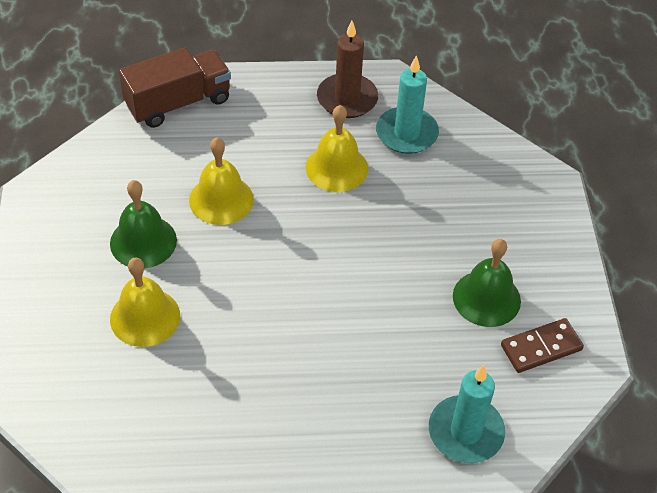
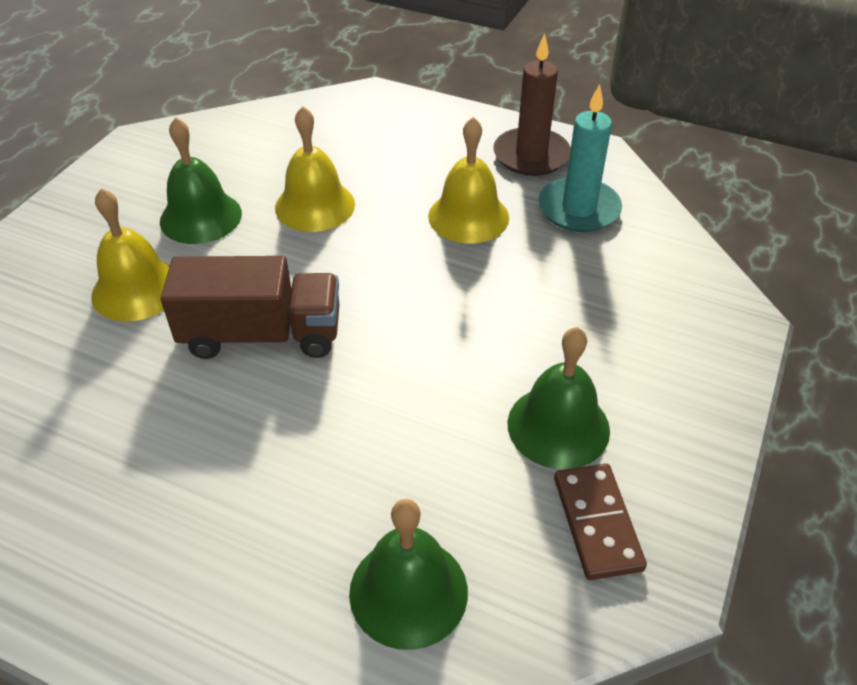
camera: 30 degrees right, 5 degrees down
(178, 103) = (345, 108): brown truck -> brown truck (262, 334)
(465, 432) = (408, 591): turquoise candle -> green bell
(541, 348) = (597, 523): brown domino -> brown domino turned 75 degrees clockwise

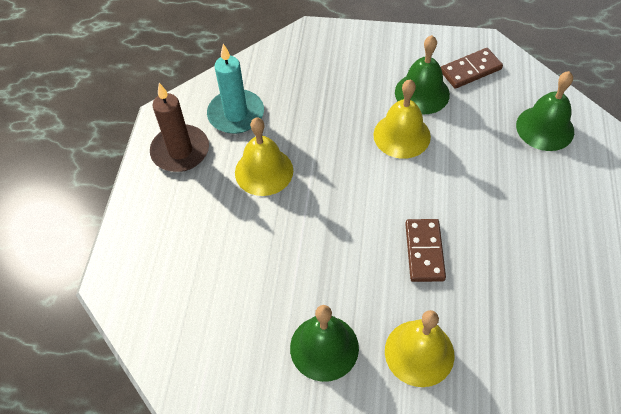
camera: 105 degrees left, 10 degrees up
(262, 334) = (424, 251): brown truck -> brown domino
(315, 205) = (283, 270): yellow bell -> yellow bell (402, 135)

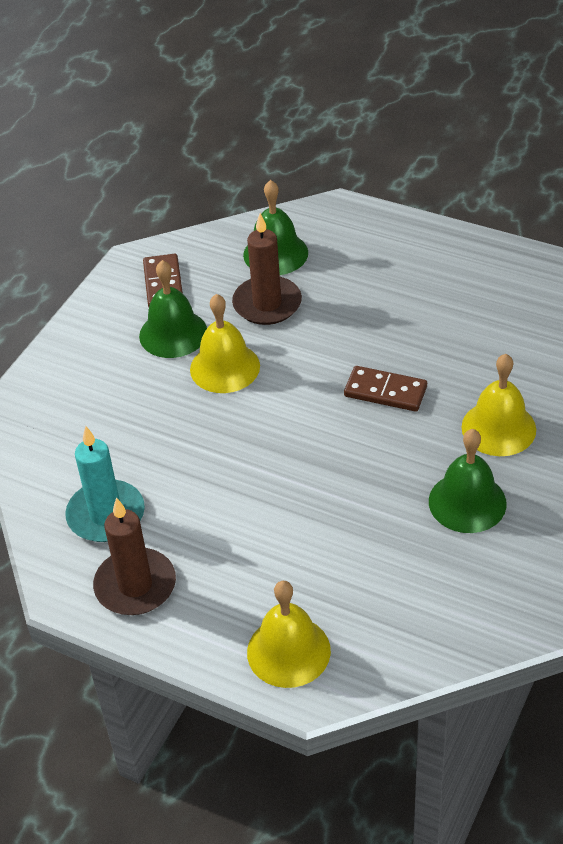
camera: 70 degrees left, 10 degrees down
(264, 171) = (212, 505): yellow bell -> yellow bell (288, 651)
(484, 140) = (267, 304): none -> brown candle

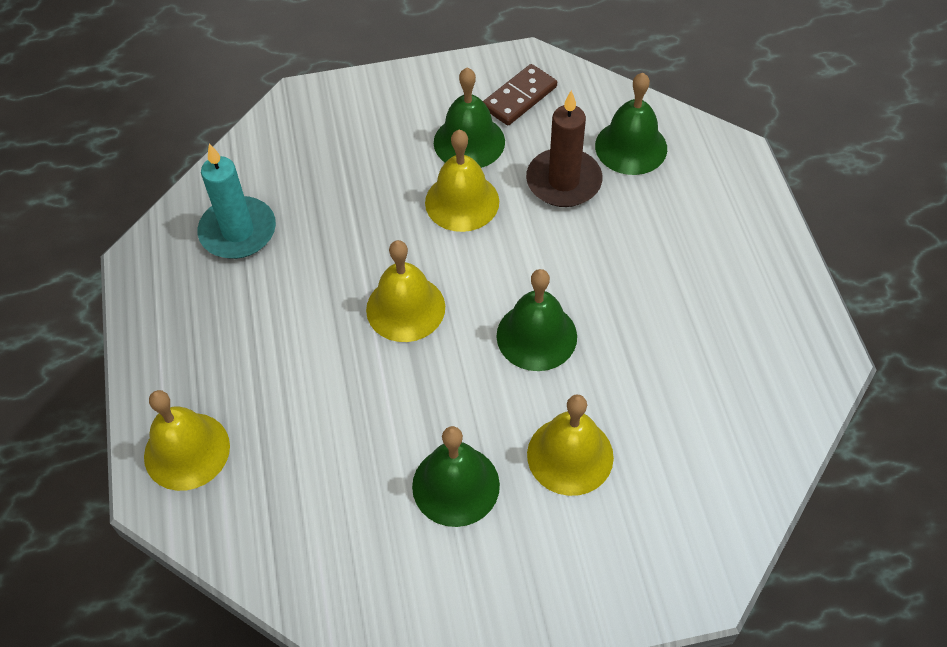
camera: 50 degrees right, 10 degrees up
(135, 585) = (181, 299): brown candle -> none
(288, 450) = (405, 308): none -> yellow bell
(385, 392) = (536, 336): brown domino -> green bell

